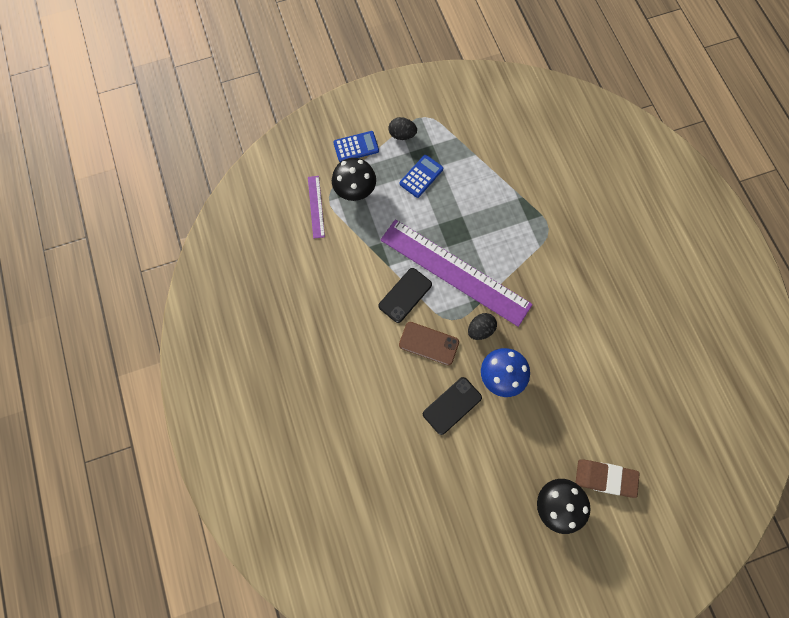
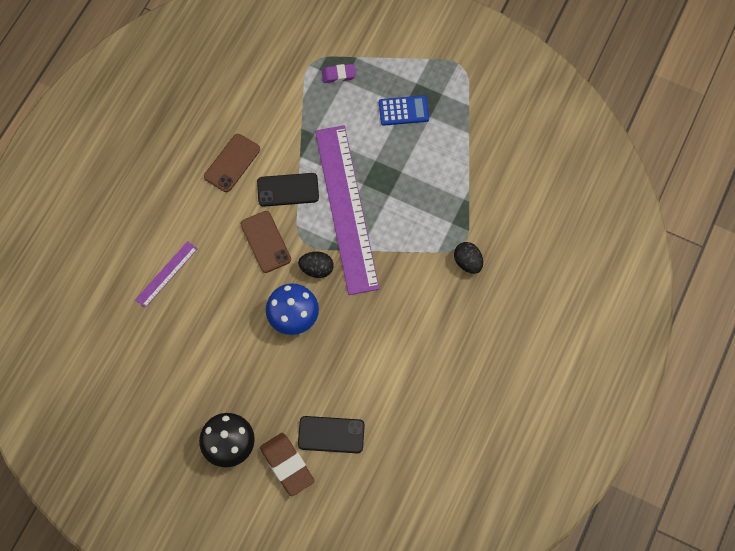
camera: 45 degrees right, 5 degrees down
(316, 206) = (294, 61): purple ruler -> purple ruler (166, 274)
(349, 312) = (232, 163): none -> brown phone
(355, 190) = (338, 75): black mushroom -> purple eraser
(356, 147) = (377, 41): blue calculator -> none
(402, 135) = (425, 64): black egg -> black egg (467, 262)
(452, 405) = (232, 302): black phone -> black phone (331, 434)

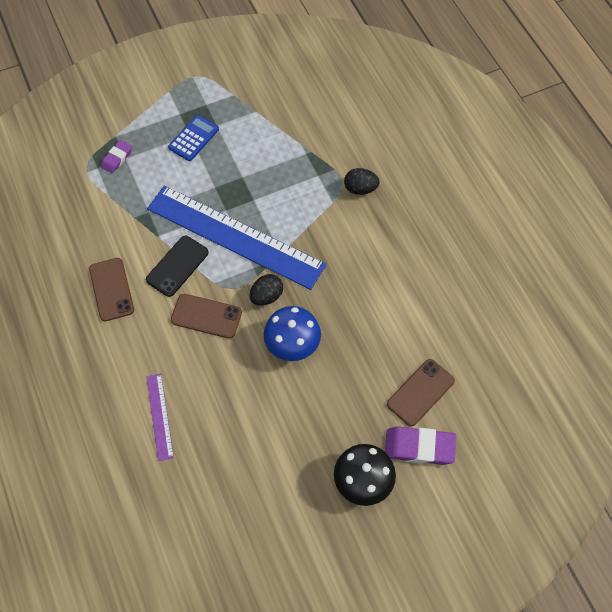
camera: 50 degrees left, 5 degrees down
(287, 465) = (419, 447): brown eraser -> purple eraser
(331, 434) = (420, 392): black phone -> brown phone
(346, 208) = (235, 236): purple ruler -> blue ruler

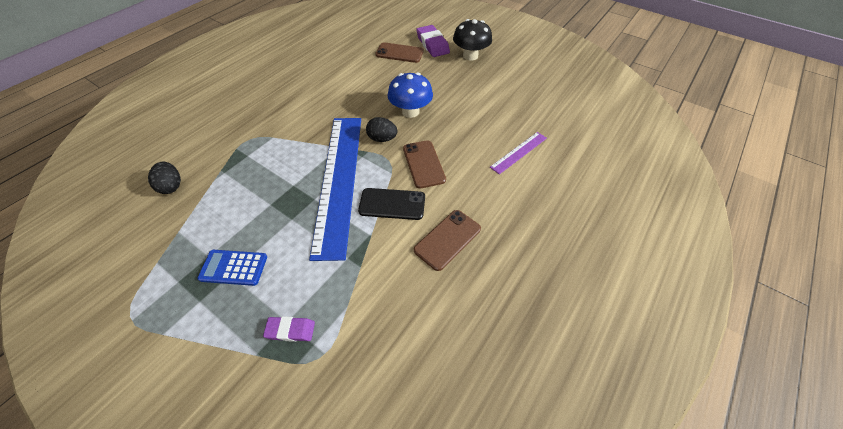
camera: 120 degrees left, 10 degrees down
(360, 189) = (251, 127): black egg -> black egg (171, 186)

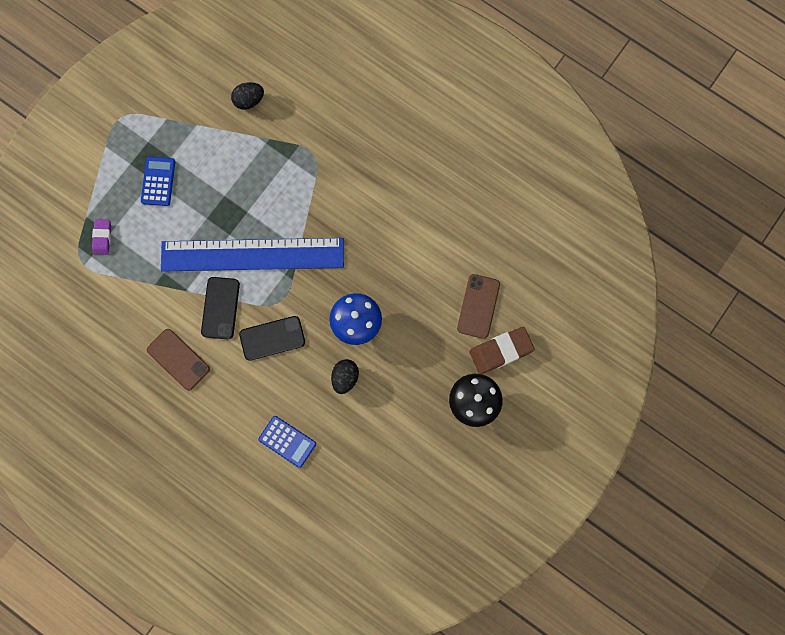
camera: 90 degrees right, 25 degrees up
(382, 139) = (311, 293): black egg -> black egg (345, 378)
(423, 164) = (272, 338): brown phone -> black phone
(432, 44) = (501, 351): purple eraser -> brown eraser
(519, 152) = (287, 441): purple ruler -> blue calculator

